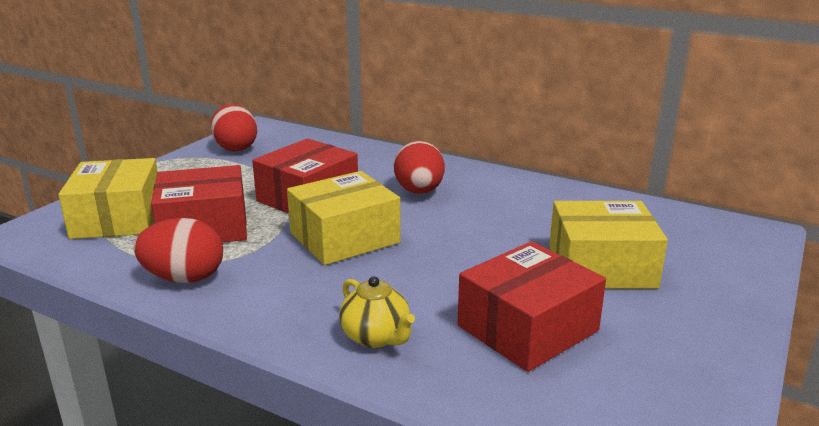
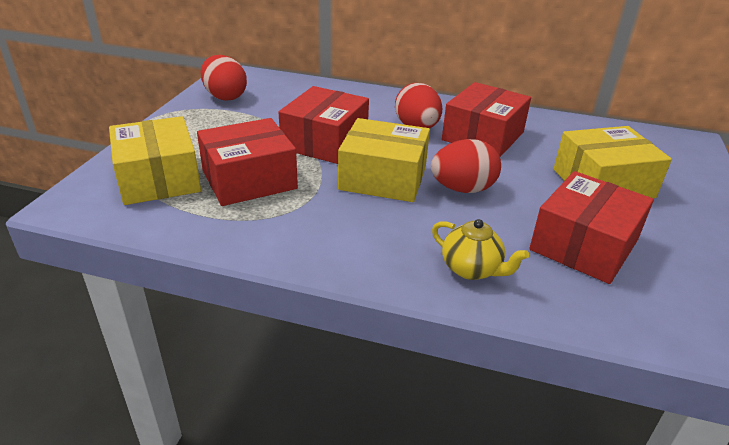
camera: 15 degrees left, 10 degrees up
(184, 278) = (265, 233): red egg -> red egg (462, 189)
(344, 238) = (383, 178): yellow box -> yellow box turned 60 degrees clockwise
(490, 205) = (483, 136): none -> red box

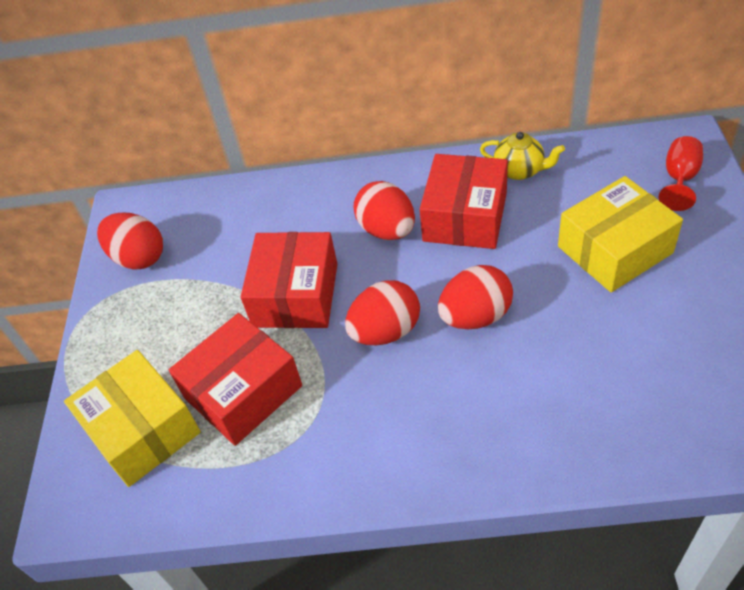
camera: 10 degrees left, 15 degrees up
(383, 178) = (385, 331): yellow box -> red egg
(472, 269) = (528, 434): yellow teapot -> yellow teapot (520, 170)
(584, 245) = (623, 354): red box -> none
(677, 159) = (679, 179): none -> red goblet

